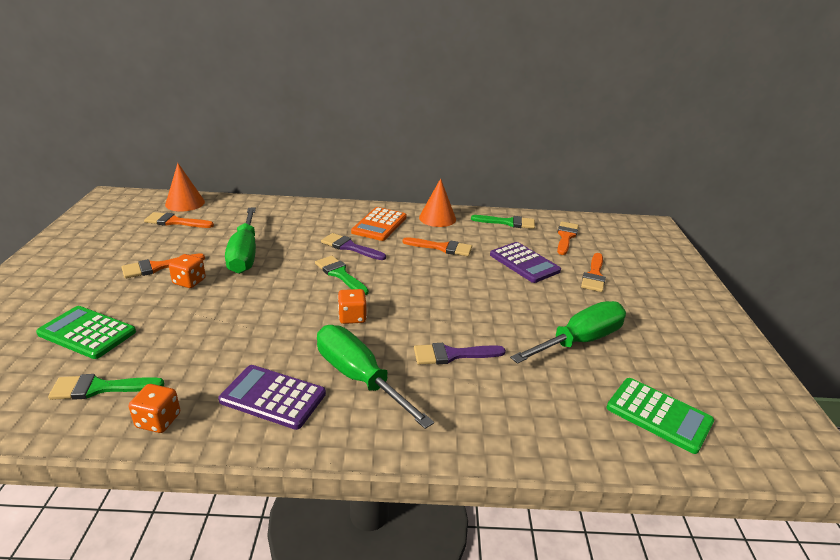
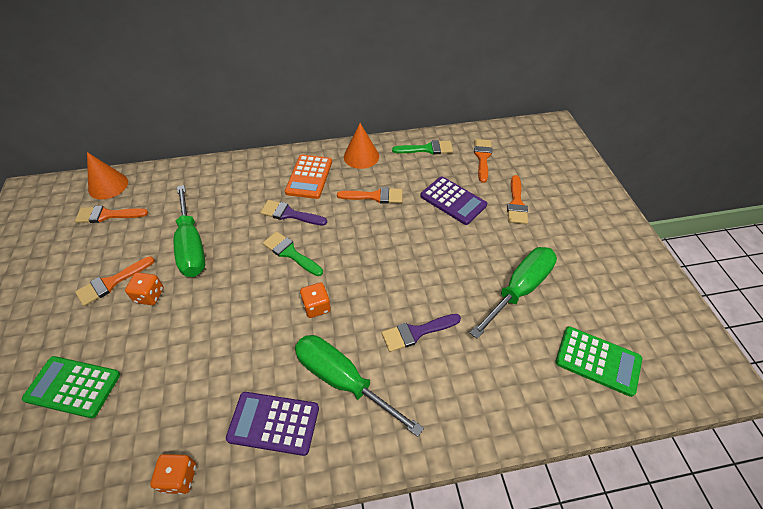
camera: 10 degrees left, 20 degrees up
(100, 388) = (111, 453): green brush -> none

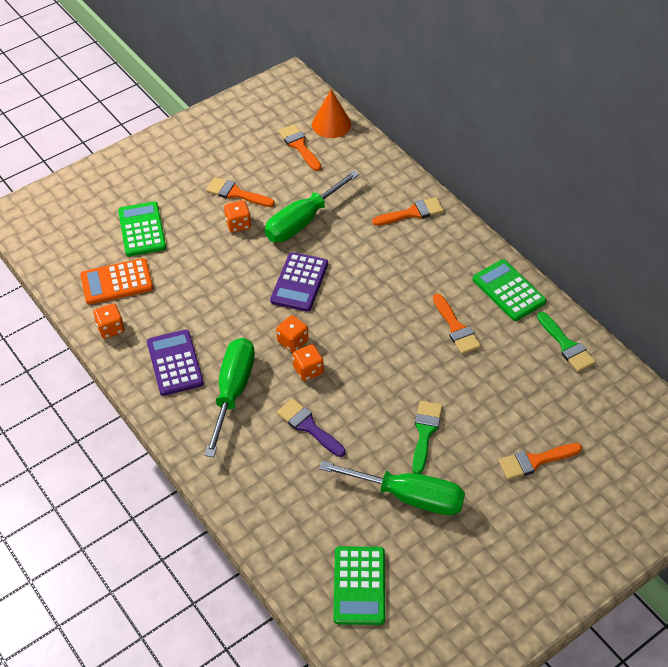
camera: 65 degrees right, 0 degrees up
(289, 214) = (385, 270): purple brush -> none
(290, 253) = (339, 294): green brush -> green brush (425, 432)
(309, 177) = (445, 261): orange calculator -> orange calculator (117, 282)
(355, 308) = (308, 370): none -> orange dice
(361, 156) = (508, 290): orange cone -> green calculator
(453, 201) = (497, 399): purple calculator -> purple calculator (299, 282)
(482, 157) = (592, 405): orange brush -> orange brush (412, 213)

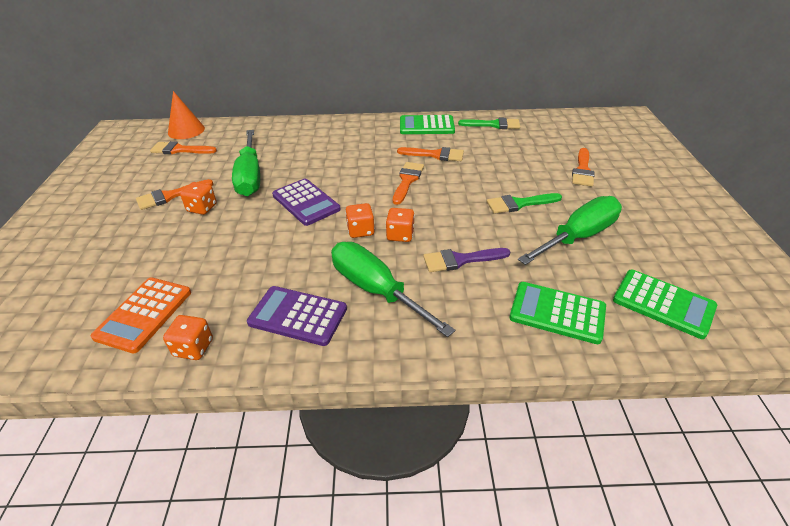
camera: 55 degrees left, 10 degrees down
(142, 229) = (113, 267): green calculator -> green calculator (557, 313)
(412, 213) = (314, 132): orange brush -> orange brush (407, 180)
(425, 432) = (519, 204): green brush -> green brush turned 60 degrees counterclockwise

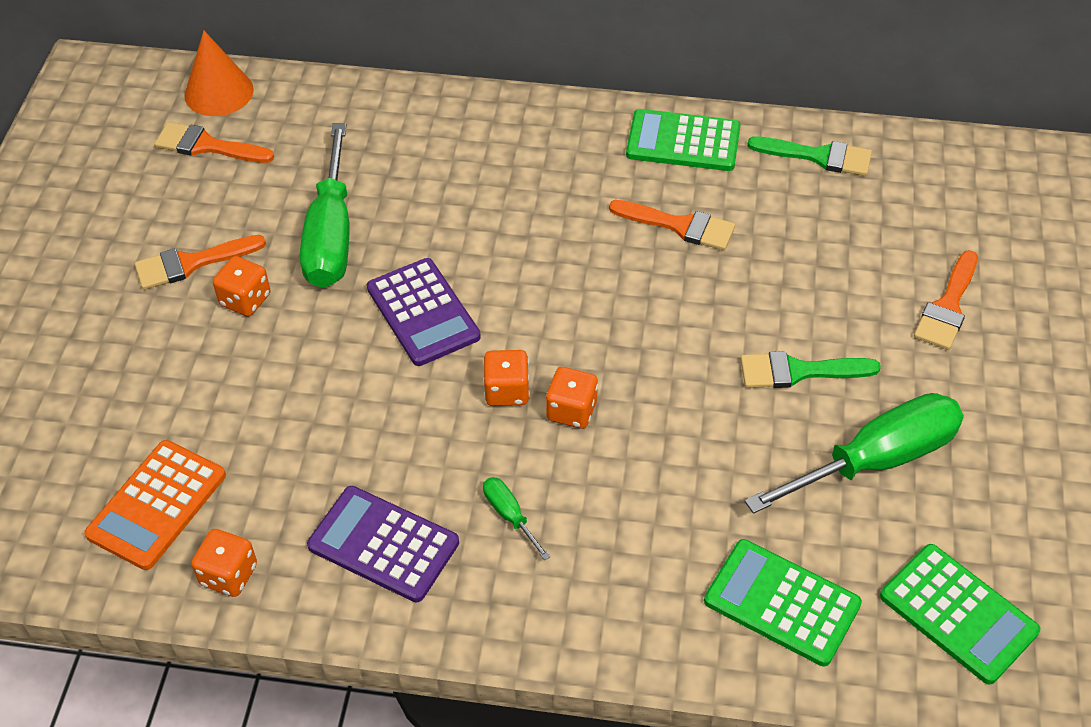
camera: 10 degrees right, 10 degrees up
(376, 290) = (509, 515): green screwdriver -> green screwdriver, size x0.43
(407, 180) = (612, 285): orange brush -> none
(460, 260) = (659, 478): purple brush -> none

